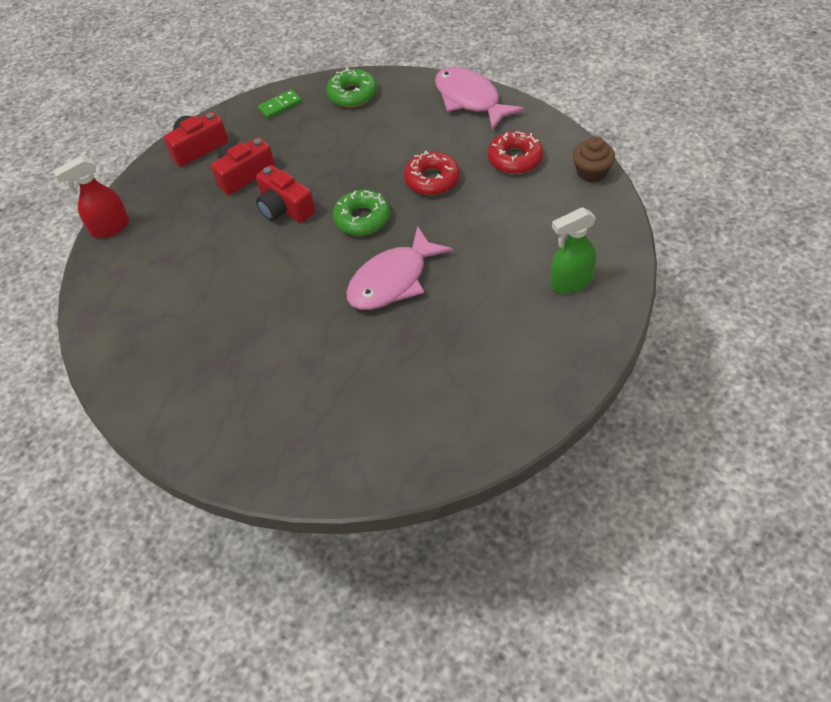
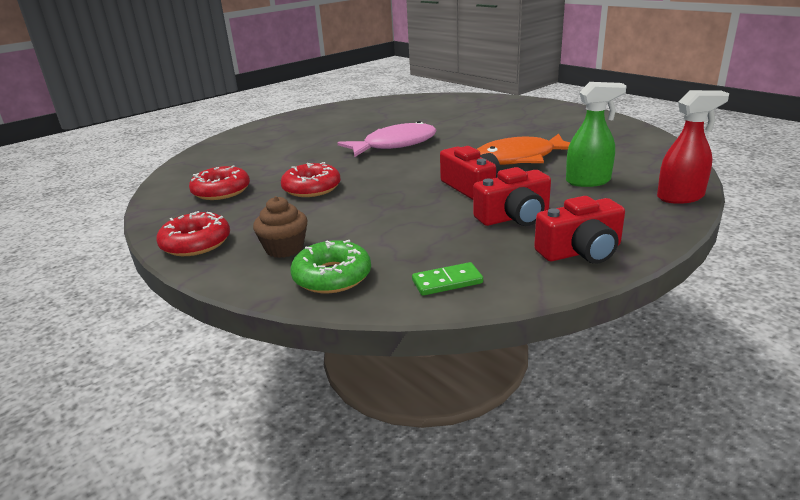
camera: 165 degrees left, 25 degrees down
(244, 272) = (520, 158): none -> orange fish
(362, 219) = (397, 174): green donut -> none
(470, 99) = (196, 243): pink fish -> red donut
(571, 282) = (272, 134): green spray bottle -> green spray bottle (588, 181)
(591, 172) = (174, 176): brown cupcake -> brown cupcake (284, 248)

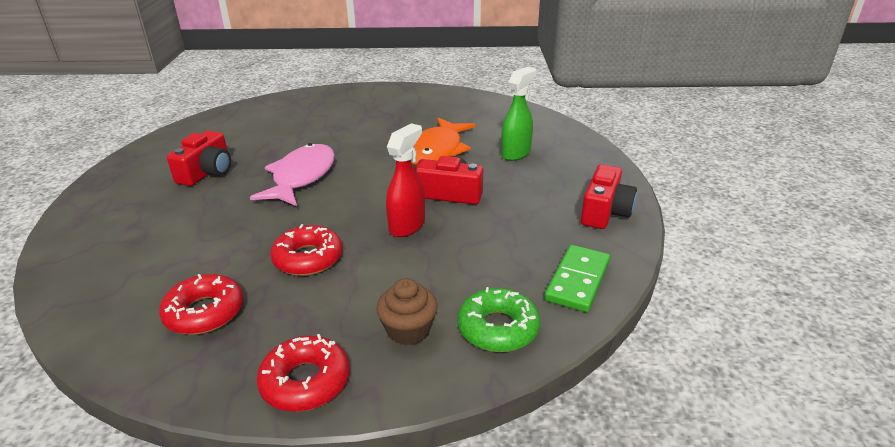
camera: 50 degrees left, 5 degrees up
(447, 282) = (577, 280): green domino -> green domino, size x1.50
(514, 217) = (523, 205): red camera -> red camera (207, 172)
(680, 197) = (584, 144): red spray bottle -> red spray bottle (407, 225)

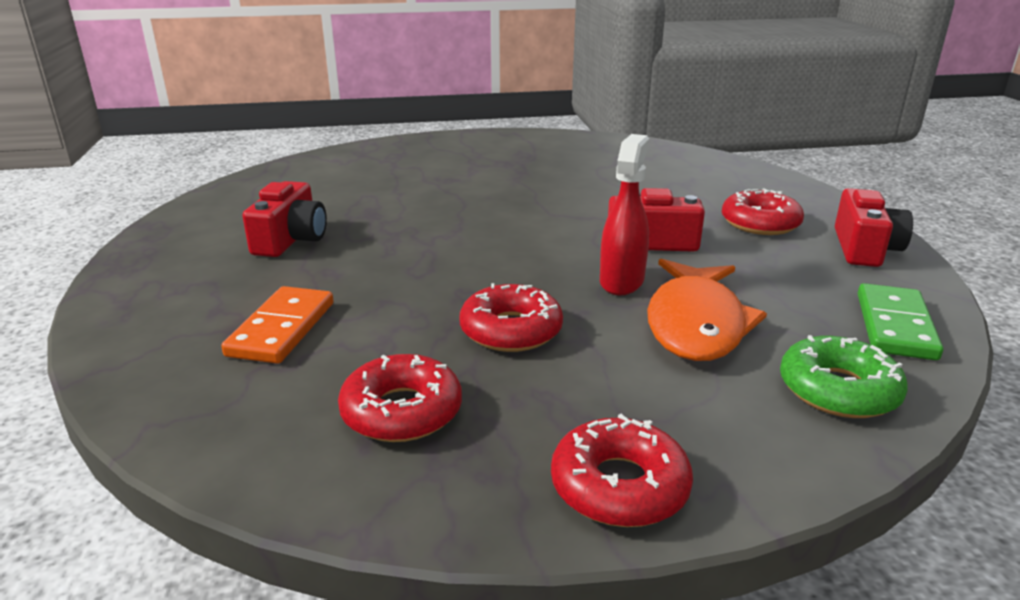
camera: 10 degrees left, 5 degrees down
(165, 243) = (281, 329): none -> orange domino
(301, 177) = (433, 236): pink fish -> none
(408, 330) = (718, 404): brown cupcake -> none
(436, 151) = (597, 197): orange fish -> orange fish (696, 324)
(516, 153) = (702, 194): green spray bottle -> none
(541, 183) = (760, 223): none -> red donut

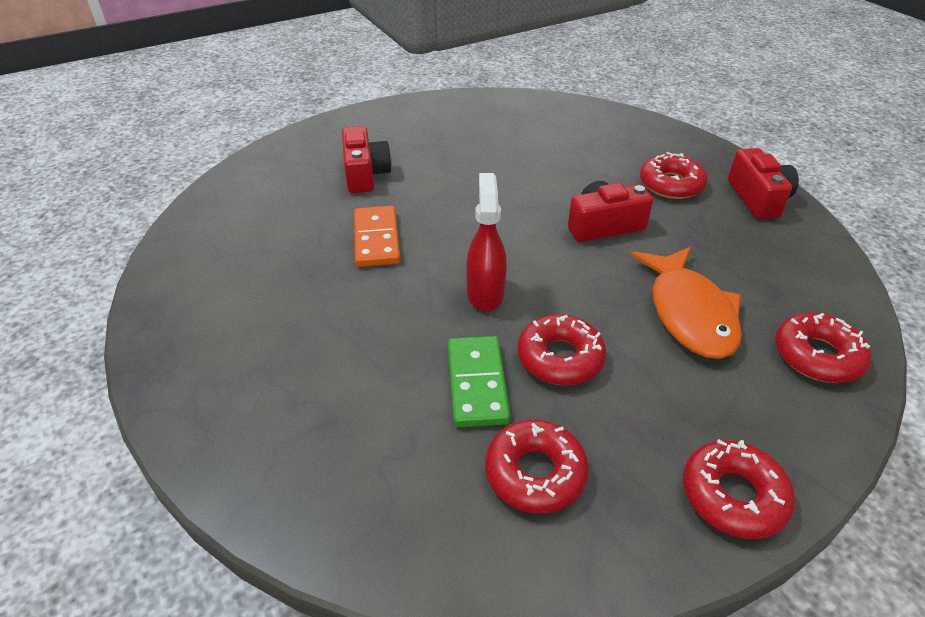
camera: 20 degrees left, 15 degrees up
(281, 329) = (370, 409): orange domino -> orange domino (376, 239)
(291, 239) = (294, 294): red camera -> red camera (365, 174)
(621, 281) = (609, 278): red spray bottle -> red spray bottle (485, 293)
(838, 390) = (817, 356): green donut -> red donut
(894, 326) = (818, 279): green domino -> green domino (477, 383)

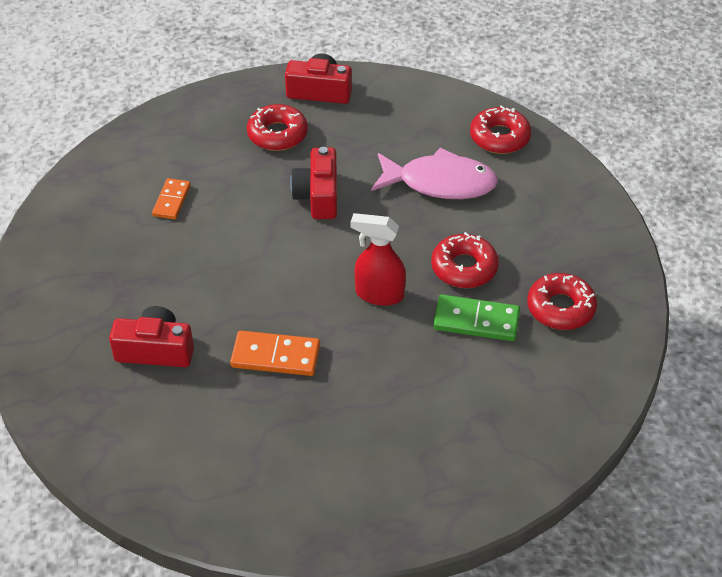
camera: 75 degrees left, 5 degrees up
(541, 147) = (172, 201): none -> orange domino
(689, 313) = (440, 183): orange fish -> pink fish
(733, 495) = (596, 221): red donut -> none

